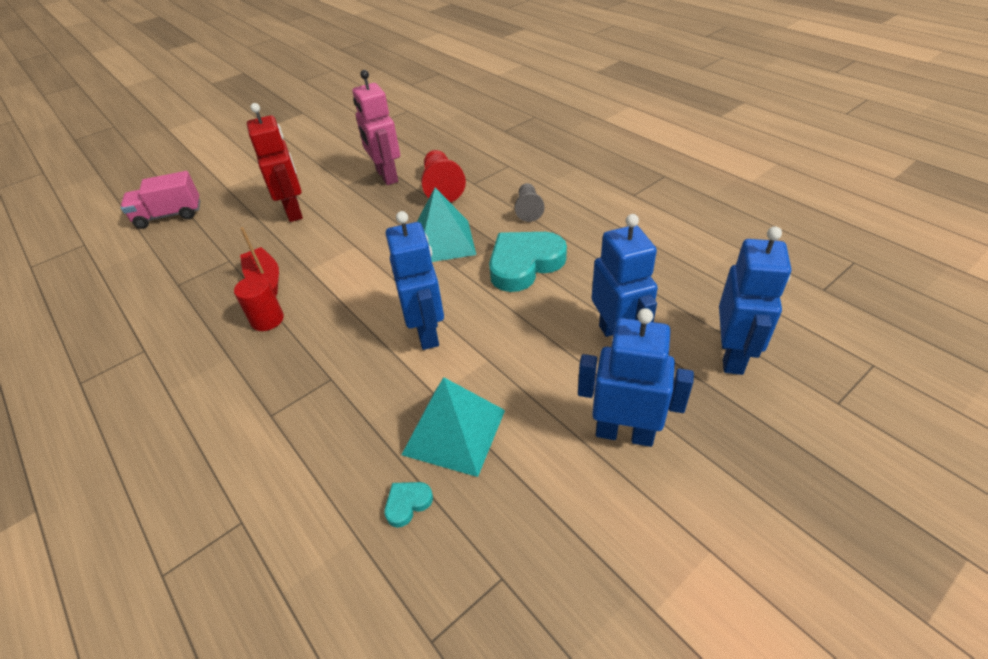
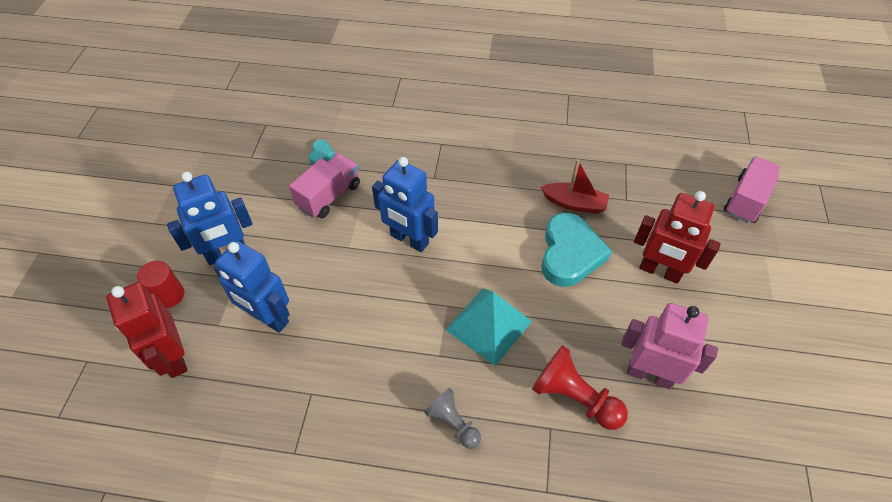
camera: 135 degrees right, 10 degrees up
(267, 320) = (525, 182): red cylinder -> red cylinder (169, 295)
(454, 431) = (329, 196): turquoise pyramid -> pink truck
(524, 264) = (394, 346): turquoise heart -> turquoise heart (570, 254)
(732, 355) = (173, 357): blue robot -> red robot

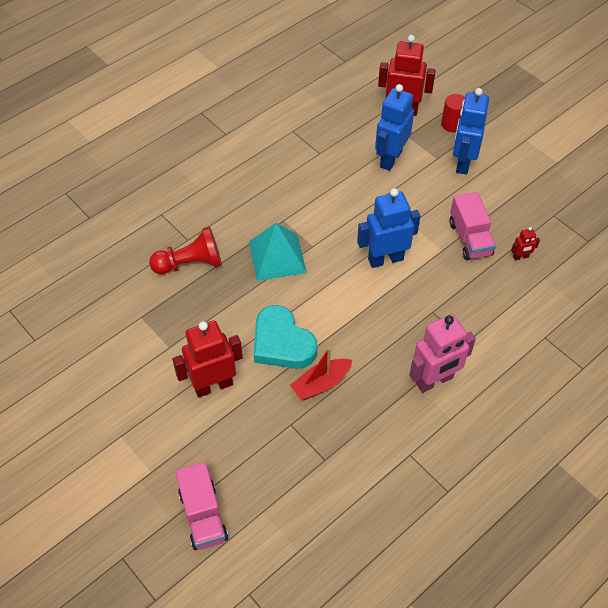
camera: 130 degrees right, 0 degrees up
(268, 318) = (390, 159): blue robot -> blue robot turned 45 degrees counterclockwise
(321, 154) = (520, 257): turquoise heart -> red robot
(453, 423) = (237, 200): grey pawn -> none
(649, 374) = (160, 312): pink robot -> pink robot (434, 381)

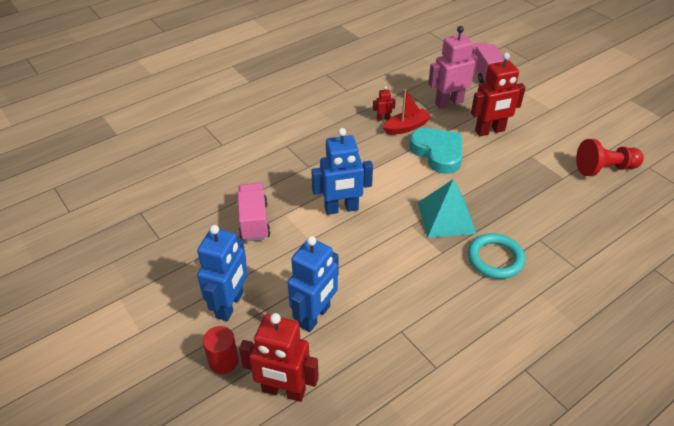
camera: 175 degrees left, 10 degrees down
(190, 263) = (530, 217): red pawn -> red pawn (604, 169)
(234, 217) = (495, 258): none -> turquoise ring
(434, 381) = (319, 124): pink robot -> pink robot (448, 102)
(520, 257) = (212, 202): red robot -> red robot (383, 118)

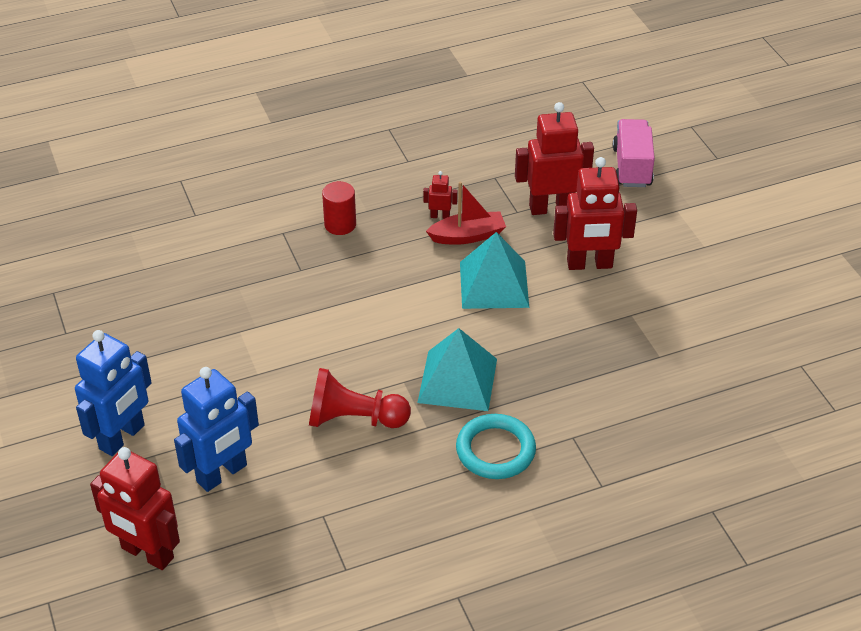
camera: 15 degrees right, 0 degrees up
(223, 361) = (89, 503): red cylinder -> red cylinder (340, 224)
(254, 221) = (195, 334): pink truck -> none
(341, 209) = (319, 339): blue robot -> none
(438, 153) = (494, 284): turquoise heart -> turquoise pyramid
(448, 102) = (551, 208): pink robot -> red robot
(604, 169) = (730, 355): red pawn -> red pawn (354, 419)

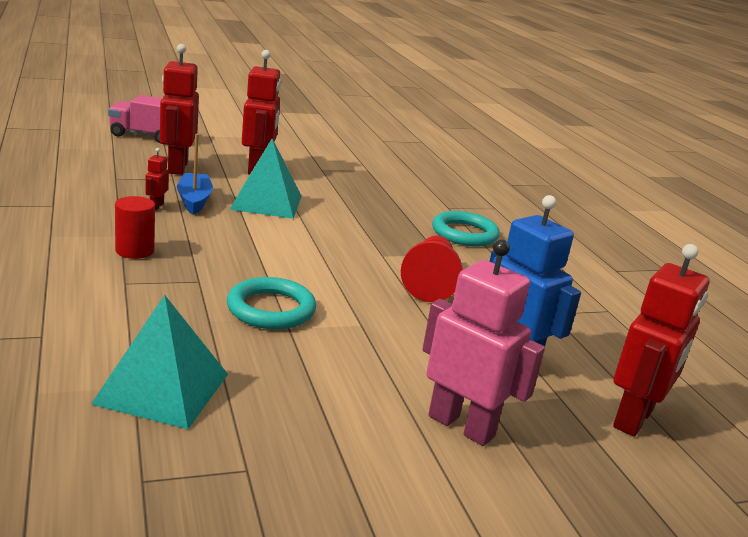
camera: 90 degrees left, 20 degrees down
(122, 437) = (461, 426): blue robot -> pink robot
(266, 317) = (271, 309): none -> turquoise ring
(457, 380) = (384, 234): turquoise pyramid -> turquoise pyramid (162, 388)
(468, 236) = (194, 200): red boat -> blue boat

